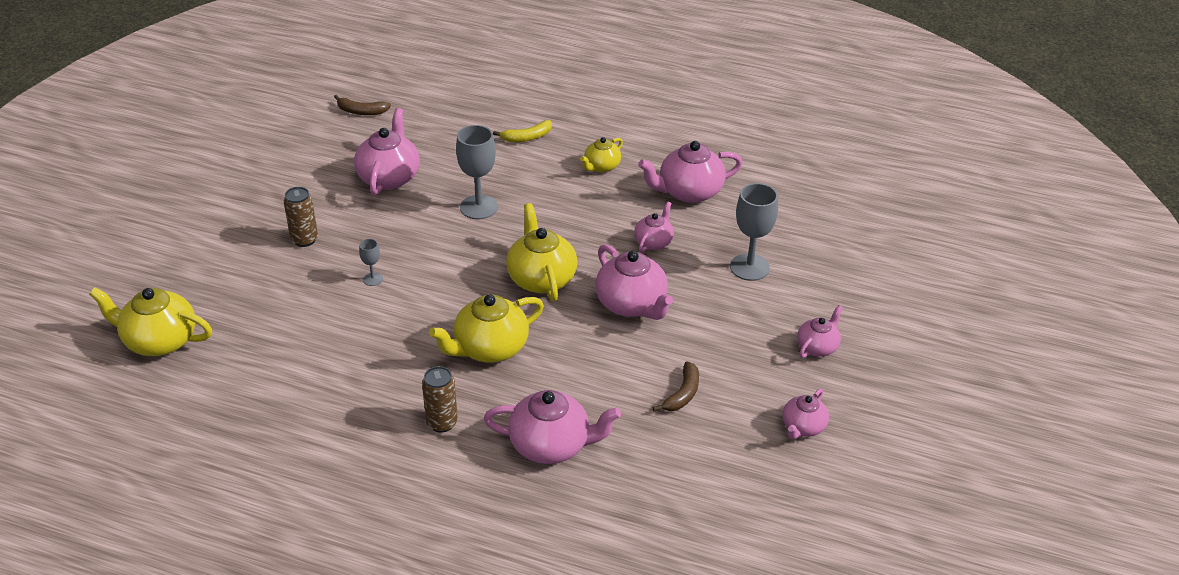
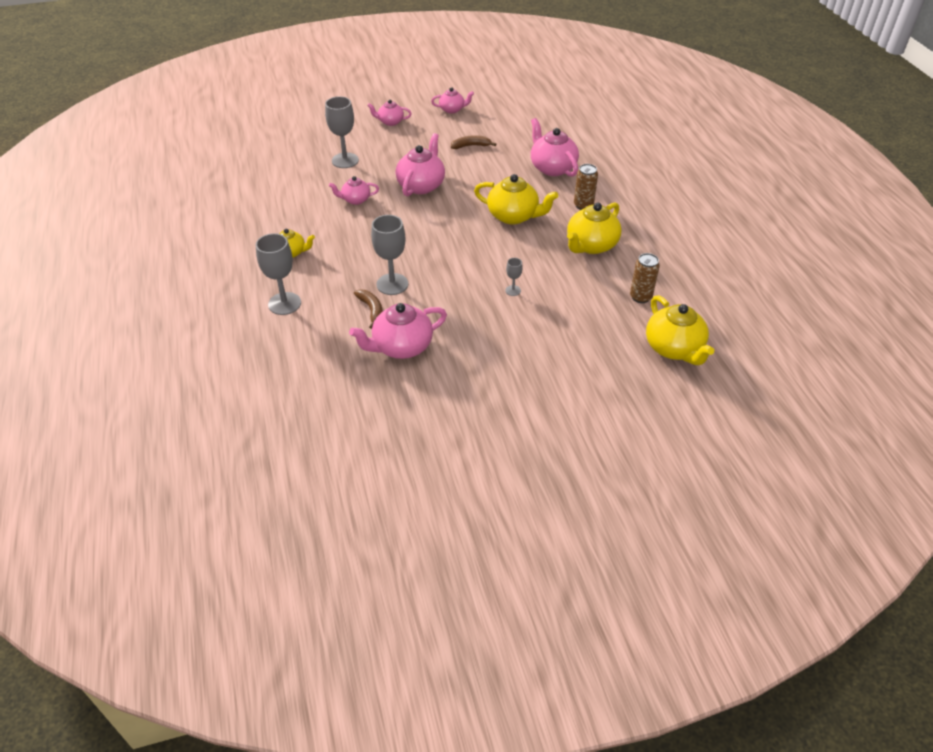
camera: 125 degrees left, 5 degrees up
(304, 240) = (513, 346): brown can -> brown can (640, 297)
(361, 111) = (327, 419): brown banana -> brown banana (371, 310)
(527, 137) = (284, 303): yellow banana -> grey goblet
(541, 278) = (435, 225): yellow teapot -> yellow teapot (591, 245)
(689, 192) = (288, 206): pink teapot -> none

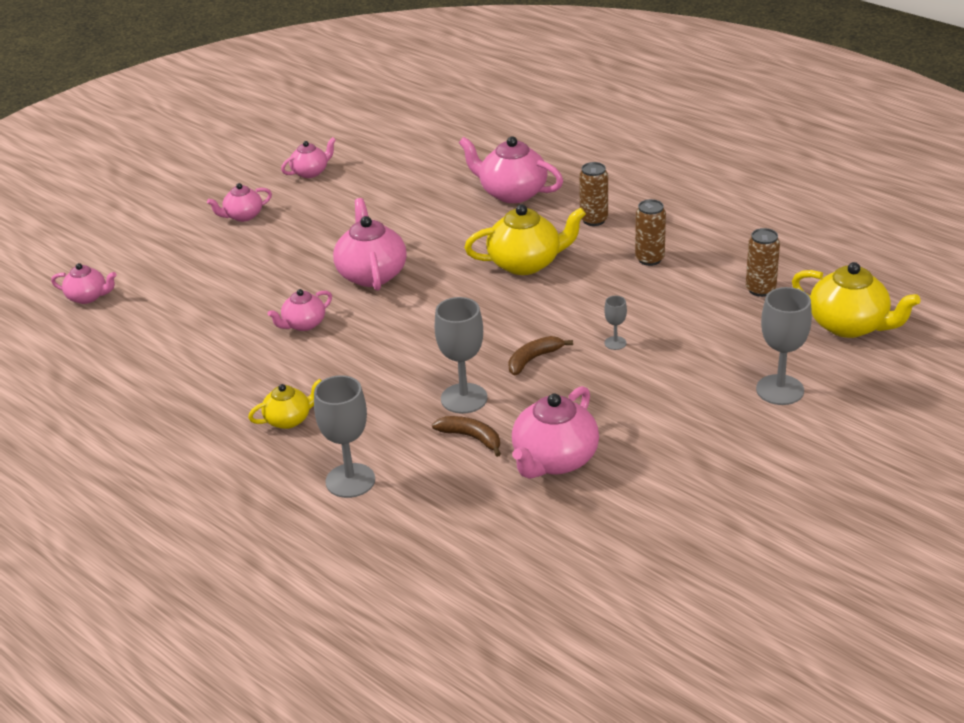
camera: 30 degrees left, 10 degrees down
(269, 137) = (88, 297): none -> pink teapot
(345, 160) = (234, 284): grey goblet -> grey goblet (780, 390)
(471, 146) = (383, 205): brown banana -> brown banana (533, 359)
(591, 245) = (649, 259): yellow teapot -> brown can

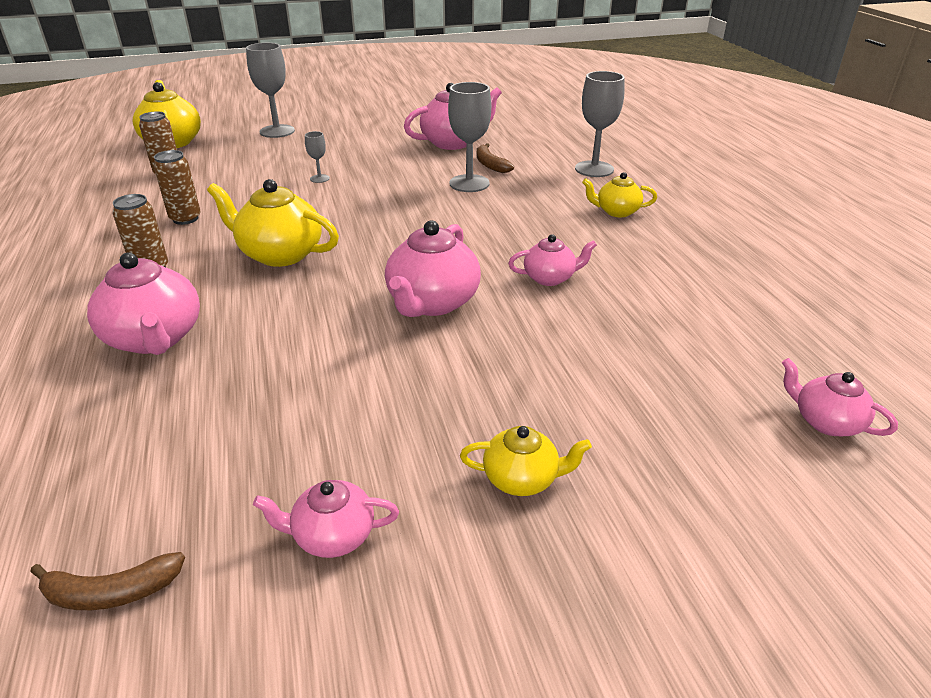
camera: 150 degrees left, 0 degrees up
(243, 216) = (522, 478): pink teapot -> yellow teapot
(533, 359) = (389, 188): brown banana -> brown banana (111, 592)

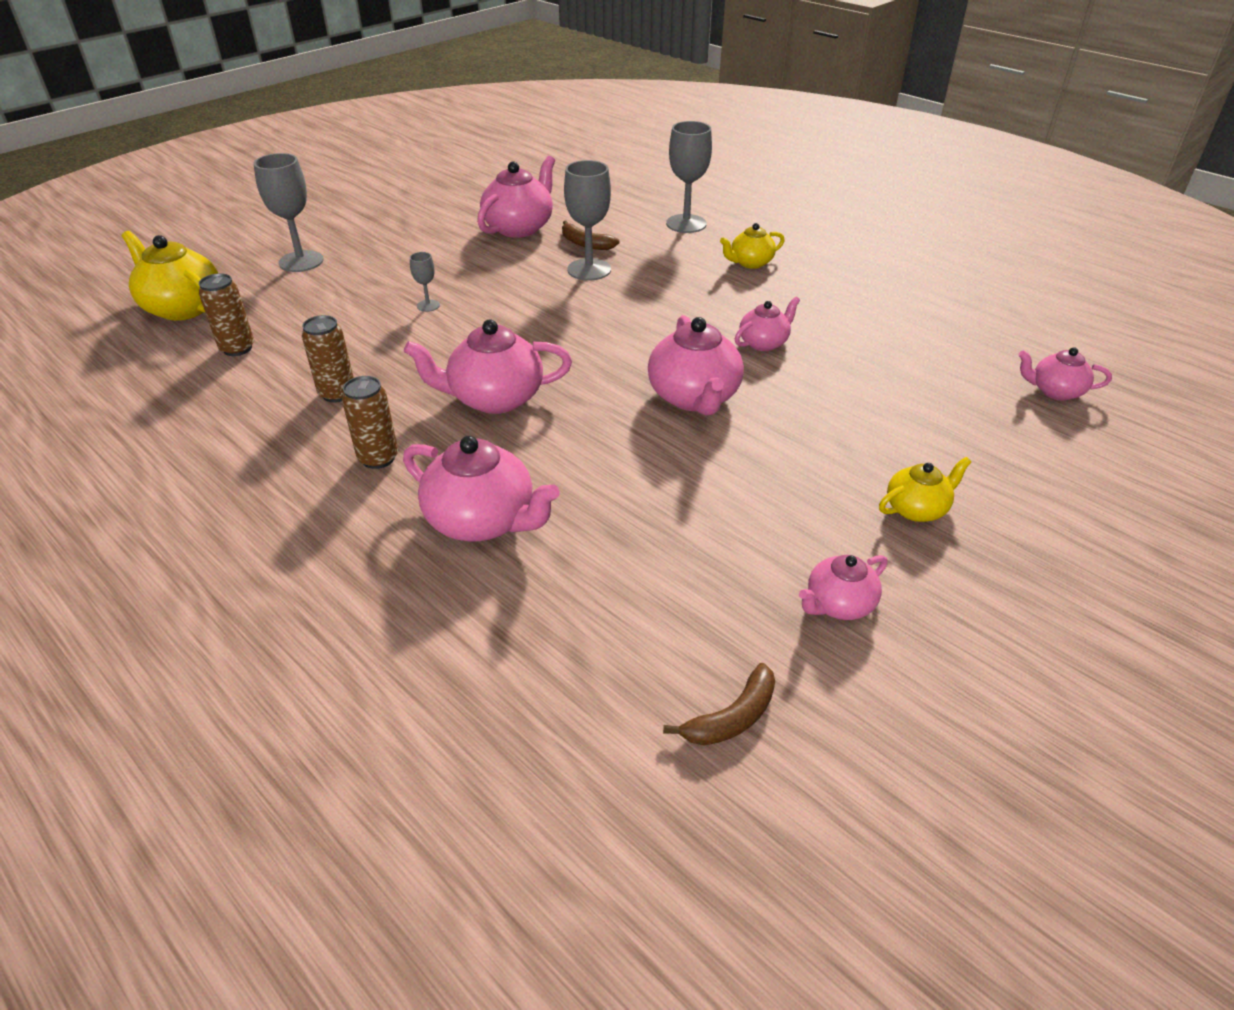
camera: 30 degrees left, 5 degrees up
(279, 254) = (494, 398): yellow teapot -> pink teapot

